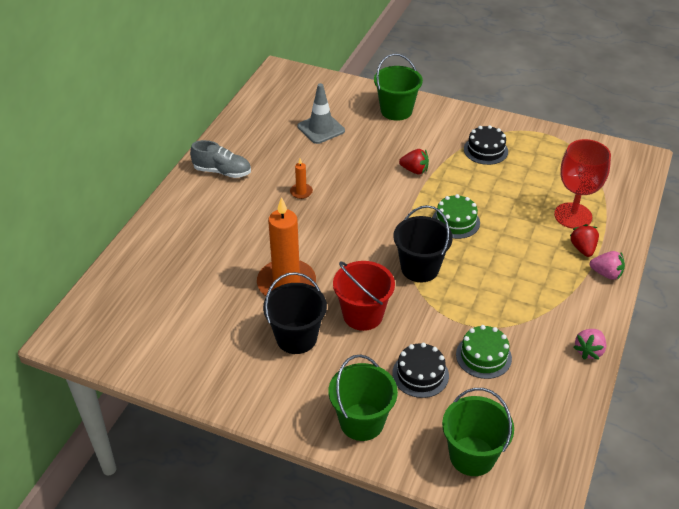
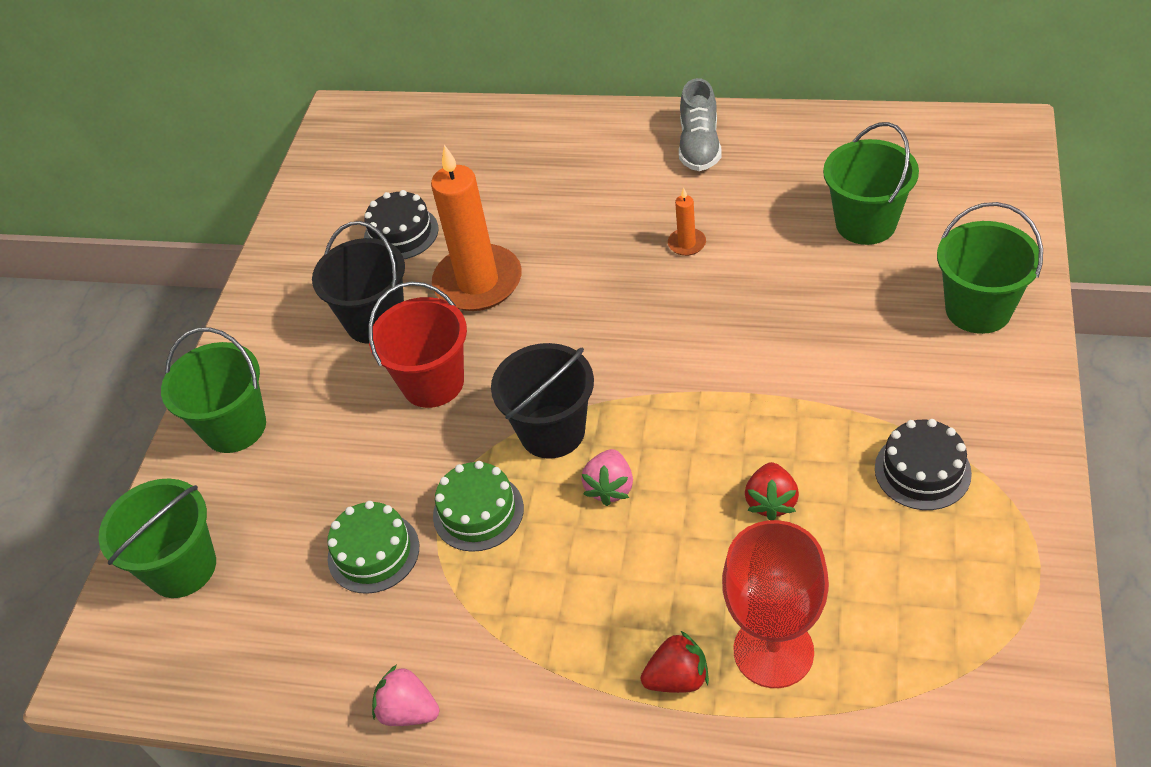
camera: 85 degrees right, 5 degrees up
(321, 129) = (866, 223): grey traffic cone -> green bucket
(414, 170) = (807, 373): red strawberry -> red strawberry (771, 502)
(420, 374) = (326, 476): black cake -> black cake (401, 233)
(455, 221) = (686, 459): green cake -> green cake (478, 512)
(606, 274) = (616, 727): pink strawberry -> pink strawberry (610, 487)

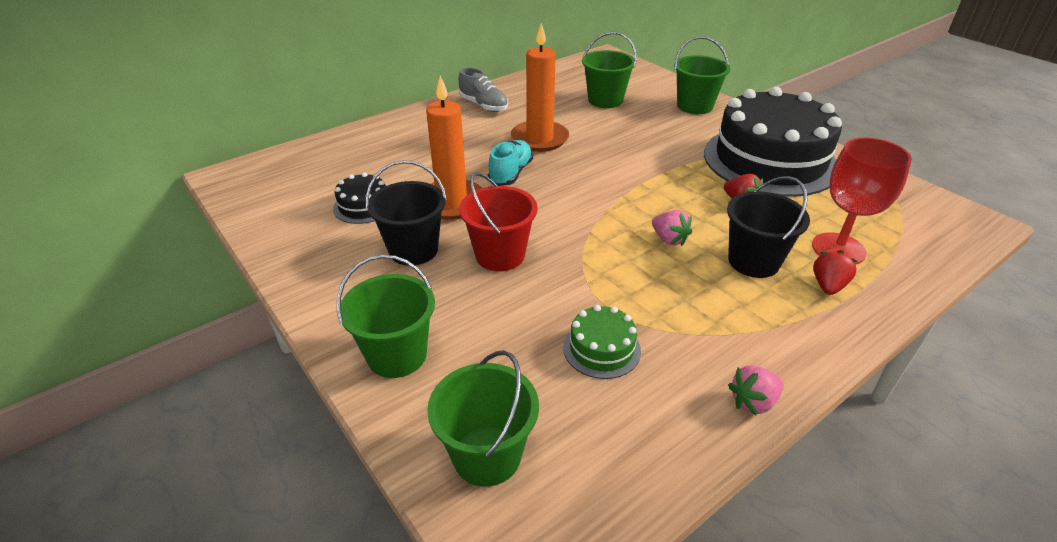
camera: 55 degrees left, 10 degrees down
(478, 512) = (625, 291): green cake -> none
(552, 431) = (602, 236): black bucket -> black bucket (753, 261)
(584, 279) = (511, 173): none -> turquoise shoe
(687, 244) = (539, 139): orange candle -> orange candle, size x2.36
(922, 471) = (770, 160): black cake -> black cake, size x2.42

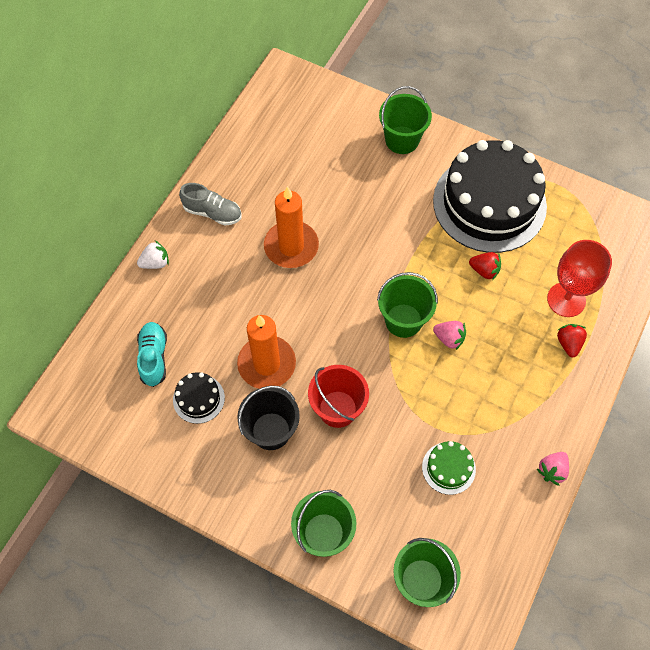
camera: 25 degrees left, 25 degrees up
(408, 119) = (155, 263): none -> white strawberry
(511, 173) = (293, 306): turquoise shoe -> turquoise shoe (154, 357)
(605, 100) = (319, 160): green bucket -> green bucket (403, 320)
(753, 261) = (514, 338): black bucket -> none

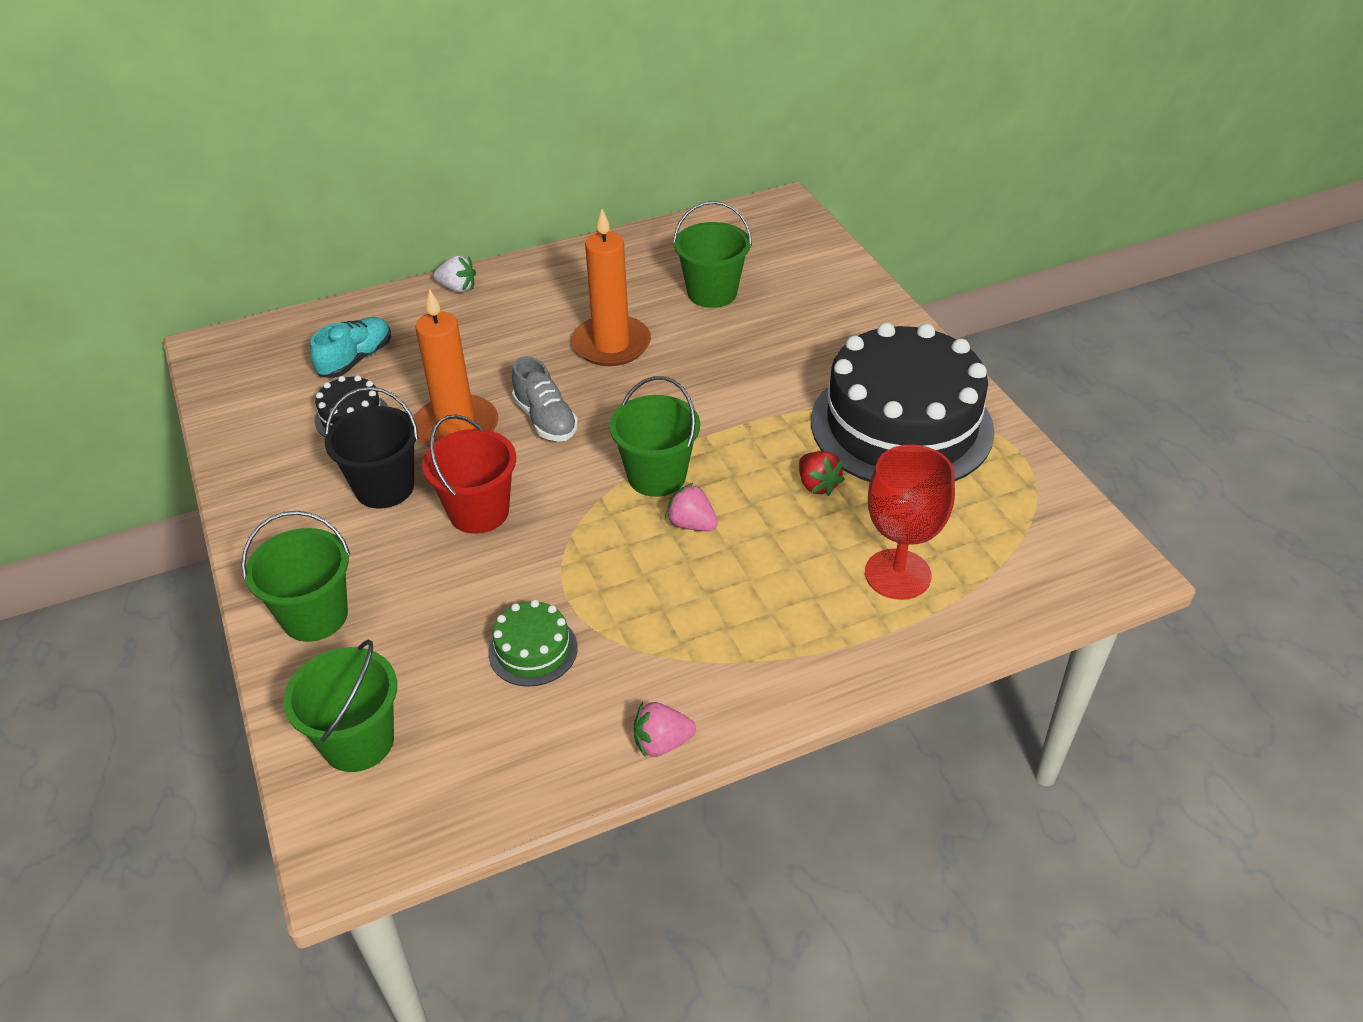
camera: 40 degrees right, 20 degrees down
(212, 212) = (565, 277): grey shoe -> grey shoe (545, 419)
(402, 140) = (856, 317): green bucket -> green bucket (712, 293)
(449, 338) = (691, 524): pink strawberry -> pink strawberry turned 150 degrees clockwise
(568, 343) = (847, 622): red strawberry -> none

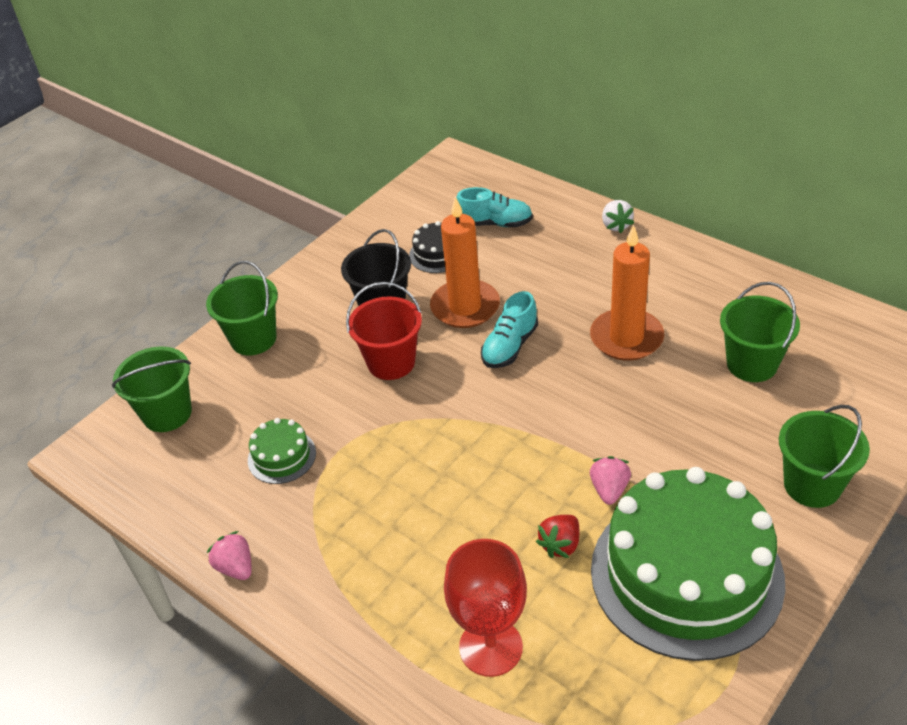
camera: 65 degrees right, 0 degrees up
(545, 419) = (510, 346): grey shoe -> turquoise shoe
(656, 476) = (496, 438): green bucket -> green bucket (812, 485)
(691, 524) = (458, 484): pink strawberry -> pink strawberry (609, 490)
(901, 425) = (686, 574): black cake -> green cake

